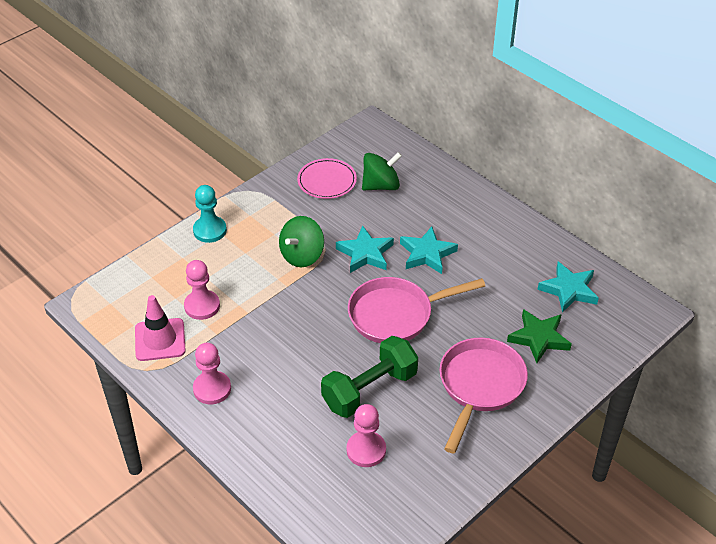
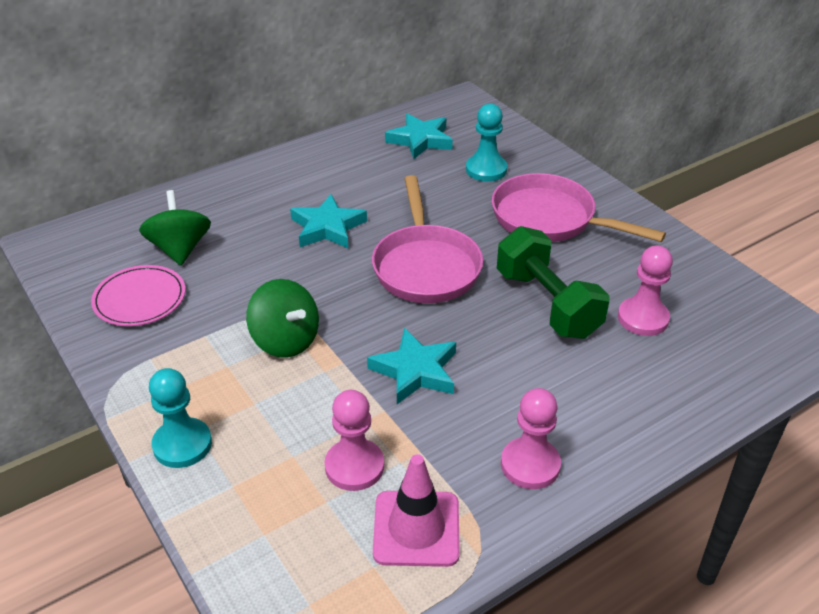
camera: 80 degrees left, 5 degrees down
(365, 253) = (306, 279): turquoise star -> turquoise star (415, 371)
(539, 338) = (486, 170): green star -> turquoise pawn

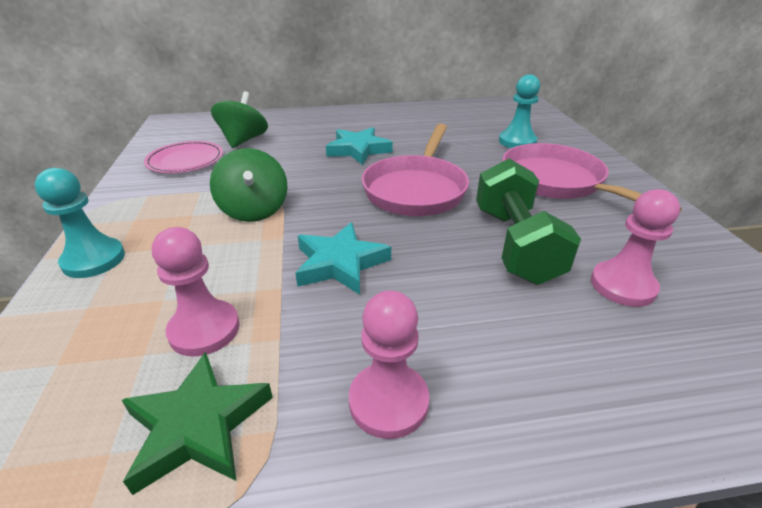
camera: 25 degrees right, 5 degrees down
(416, 528) = (198, 425): pink traffic cone -> green star
(420, 140) = (474, 117): turquoise star -> none

